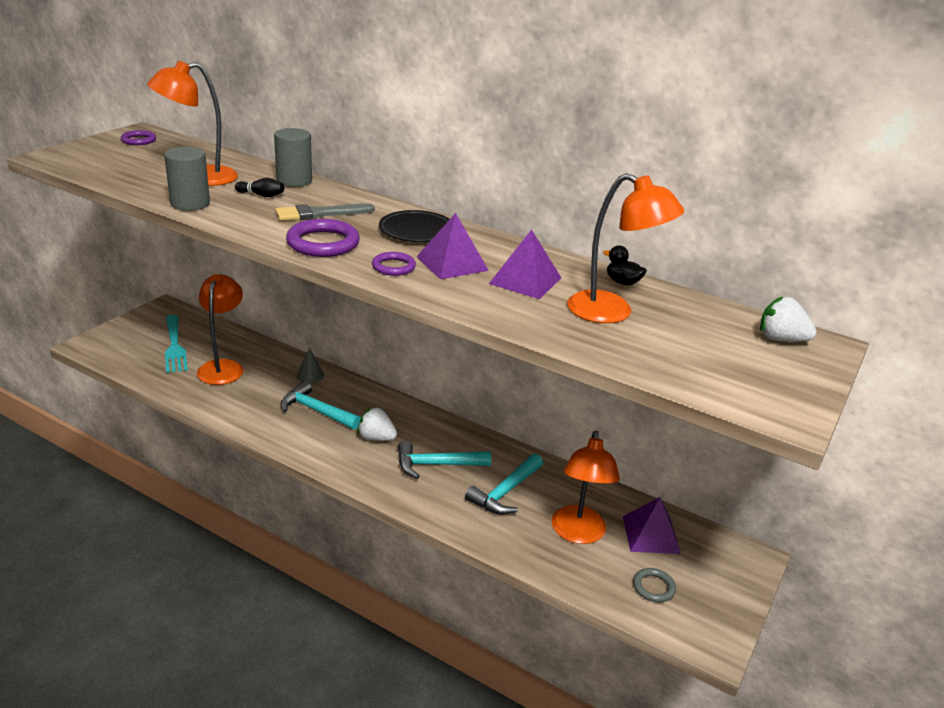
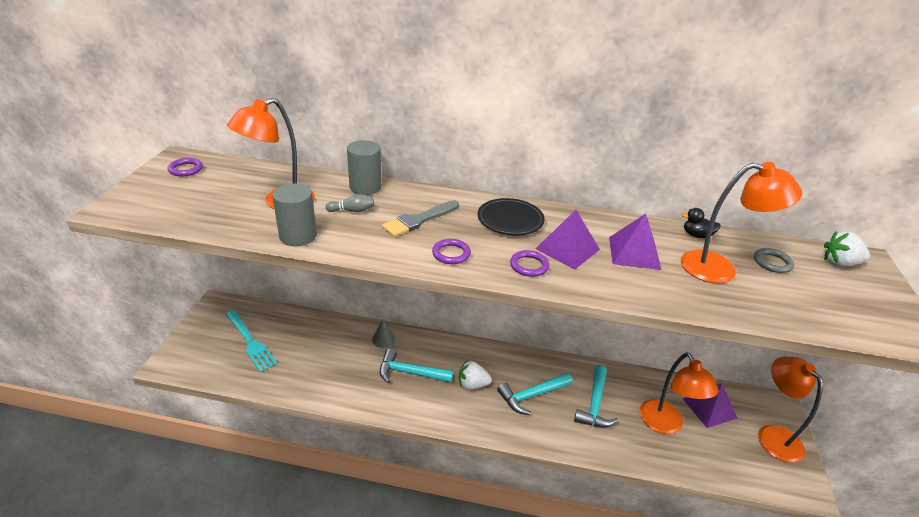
camera: 20 degrees left, 5 degrees up
(223, 367) = (306, 352): orange lamp -> orange lamp (773, 435)
(261, 195) = (352, 210): black bowling pin -> grey bowling pin
(323, 243) = (451, 254): purple ring -> purple ring, size x0.58
(653, 587) = (740, 454): grey ring -> grey ring (772, 262)

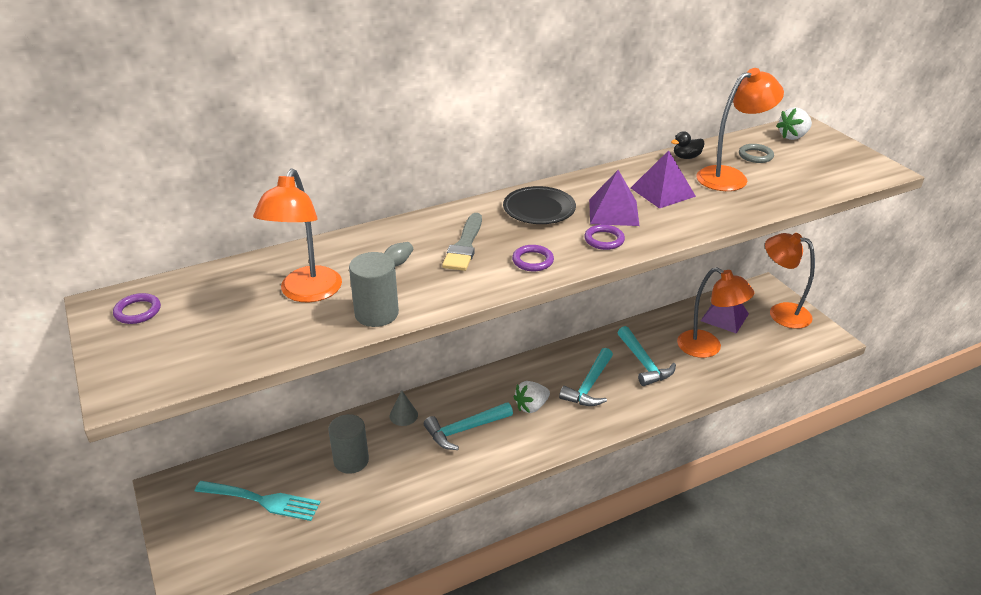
camera: 35 degrees left, 0 degrees up
(365, 187) = (369, 239): grey cylinder -> grey cylinder (351, 460)

